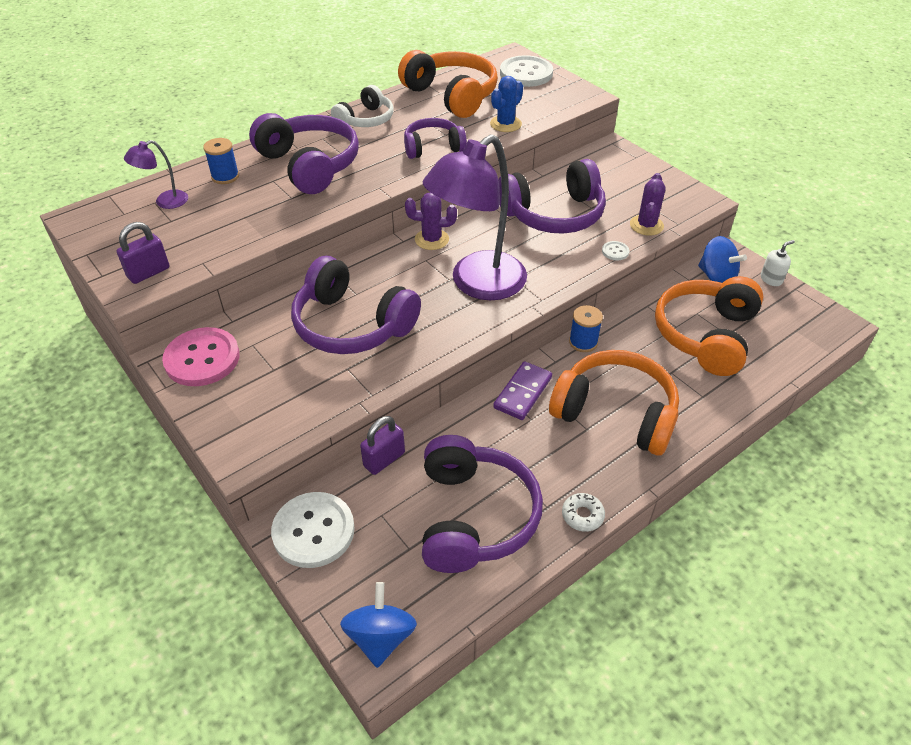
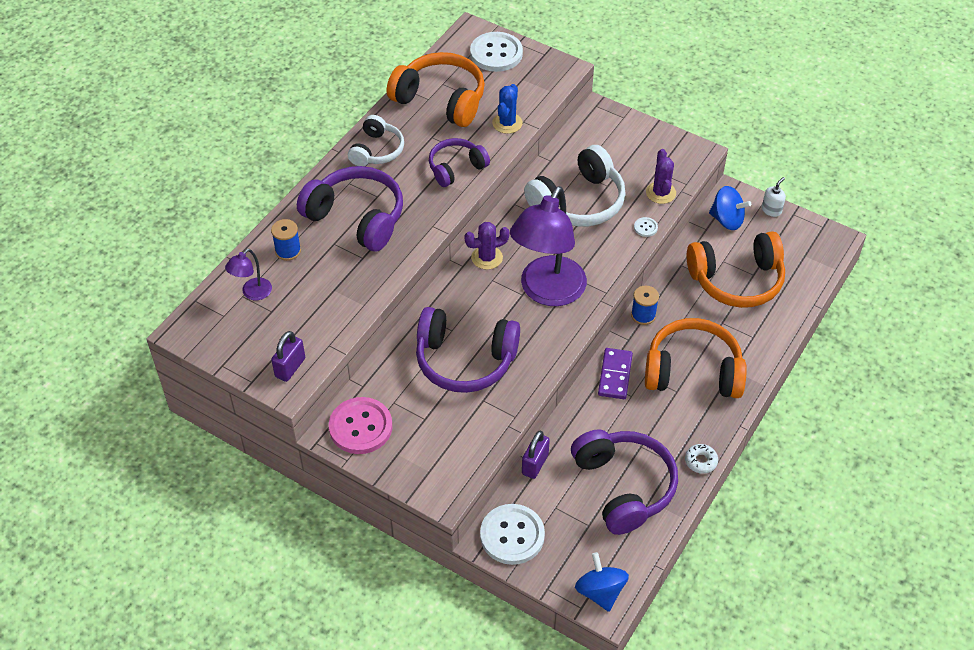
camera: 20 degrees left, 5 degrees up
(554, 214) = (578, 202): purple headphones -> white headphones
(705, 335) = (736, 280): orange headphones -> orange headphones turned 105 degrees counterclockwise

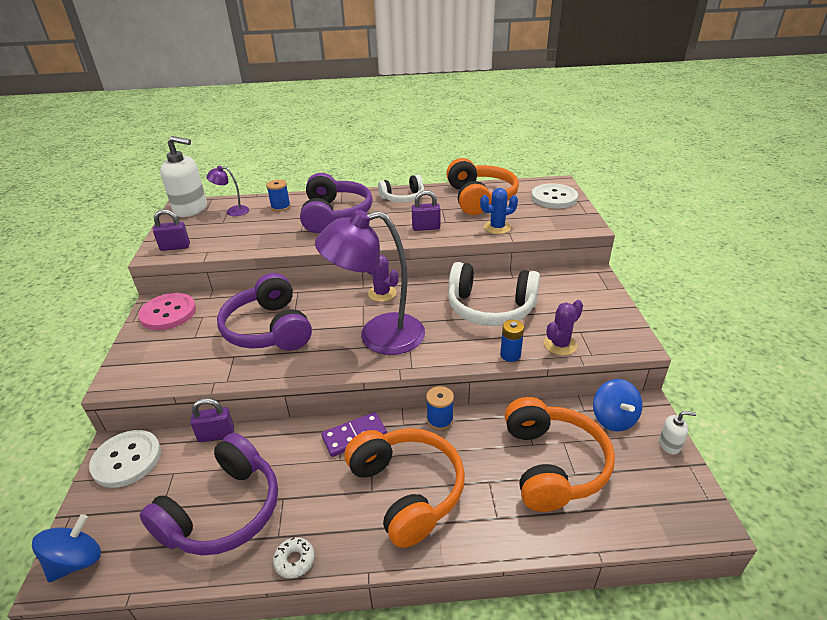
camera: 55 degrees right, 15 degrees down
(204, 327) = (191, 209): none -> white soap dispenser
(456, 168) = (426, 228): purple headphones -> purple padlock
(645, 227) = (510, 355): white button -> blue battery
(736, 280) = (553, 464): orange headphones -> orange headphones turned 135 degrees counterclockwise

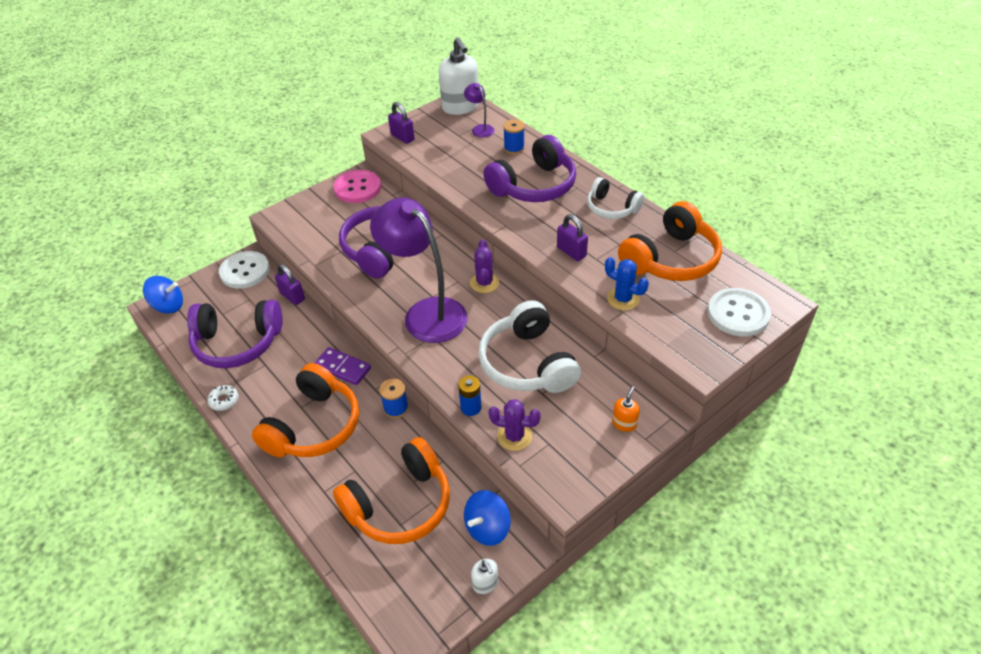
camera: 55 degrees right, 10 degrees up
(587, 291) = (624, 423): none -> orange soap dispenser

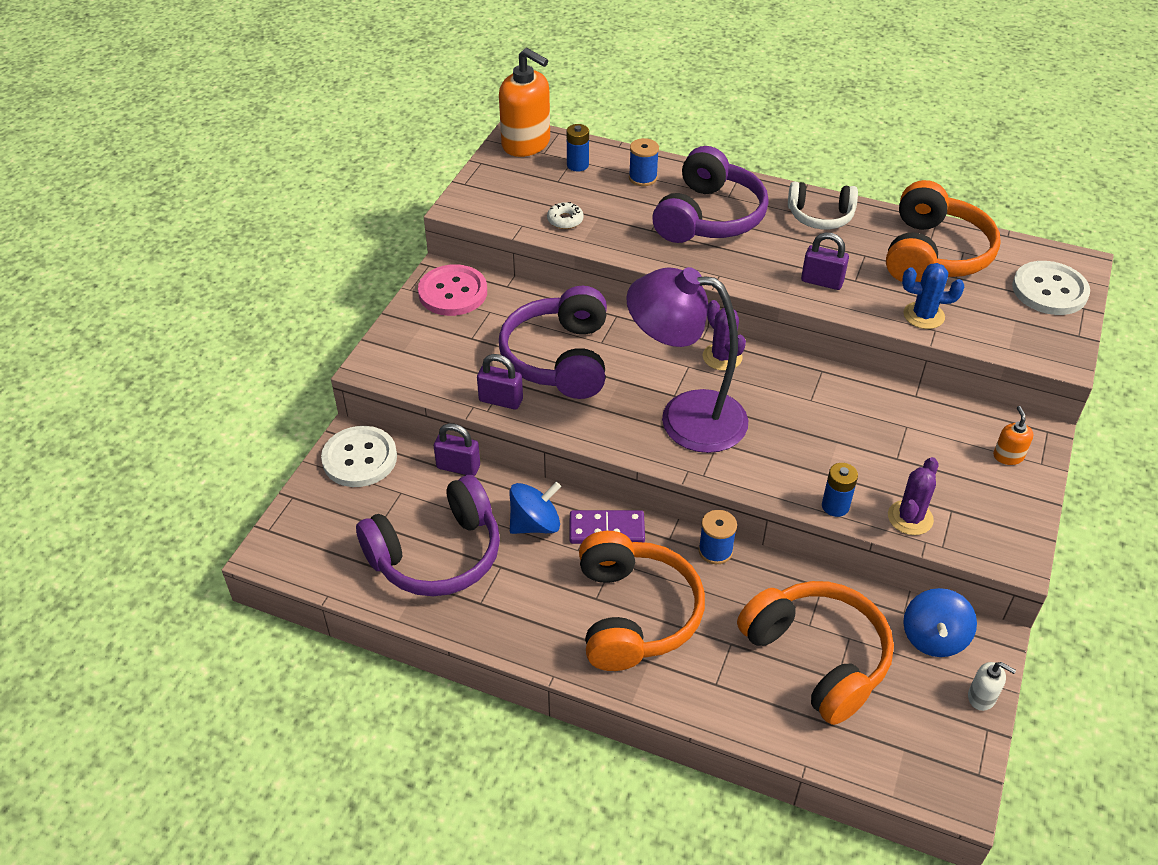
camera: 30 degrees left, 0 degrees up
(168, 306) = (289, 545): blue spinning top -> blue spinning top (535, 524)
(224, 400) = (487, 633): white donut -> white donut (565, 220)
(400, 504) = (817, 657): orange headphones -> orange headphones turned 60 degrees counterclockwise
(402, 137) = (486, 204): purple padlock -> purple padlock (501, 400)
(460, 107) = (526, 144): white soap dispenser -> orange soap dispenser
(480, 129) = (577, 165): purple lamp -> blue battery
(514, 436) = (910, 518): purple cactus -> purple cactus turned 45 degrees counterclockwise
(527, 363) = (852, 431): white headphones -> none

